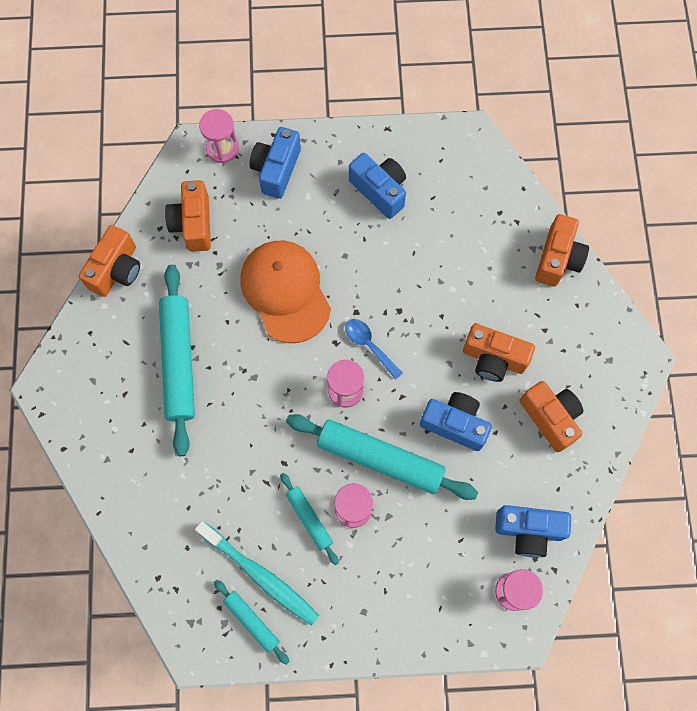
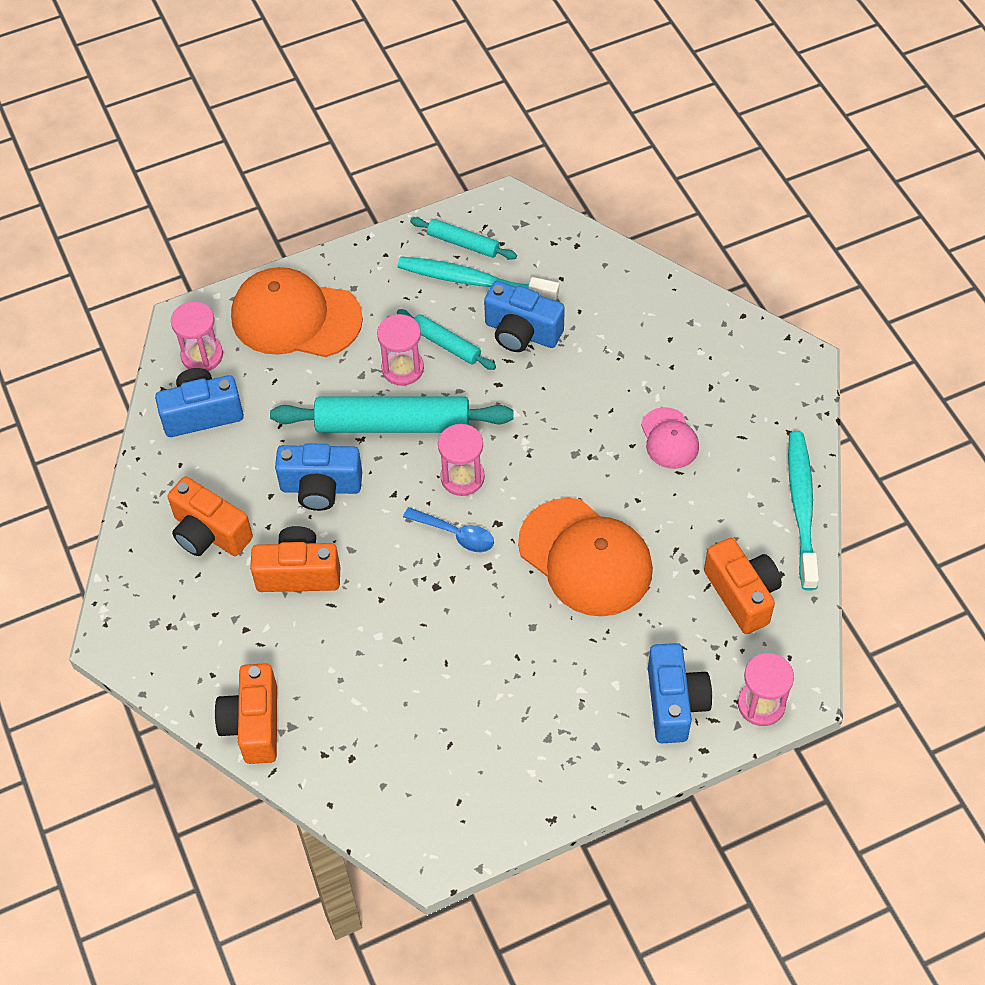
camera: 160 degrees right, 15 degrees down
(116, 270) = (801, 508): orange camera -> turquoise toothbrush
(179, 362) = (669, 438): turquoise rolling pin -> pink cap
(380, 190) = (524, 727): blue camera -> blue camera (521, 332)
(423, 599) = (295, 317): none -> orange cap

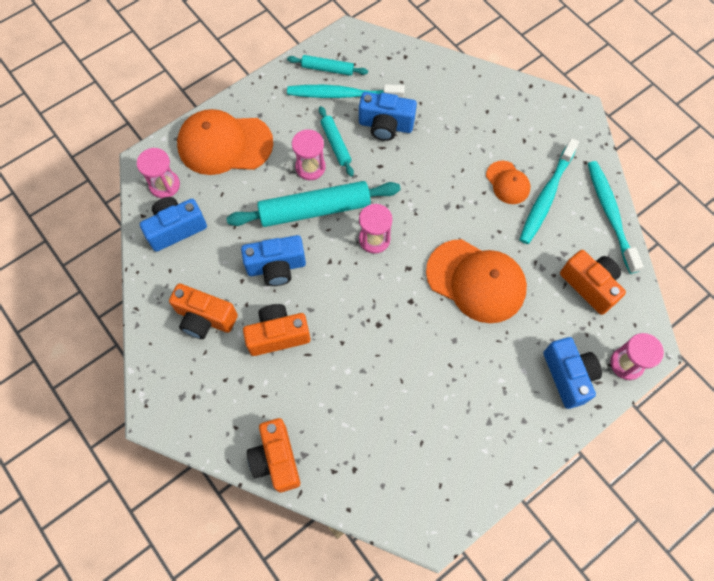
camera: 15 degrees left, 10 degrees up
(446, 344) = (336, 144): turquoise rolling pin -> turquoise rolling pin turned 45 degrees clockwise
(455, 534) = (381, 282): blue spoon -> none
(669, 438) = (507, 182): pink cap -> orange cap
(718, 467) = (546, 196): none -> turquoise toothbrush

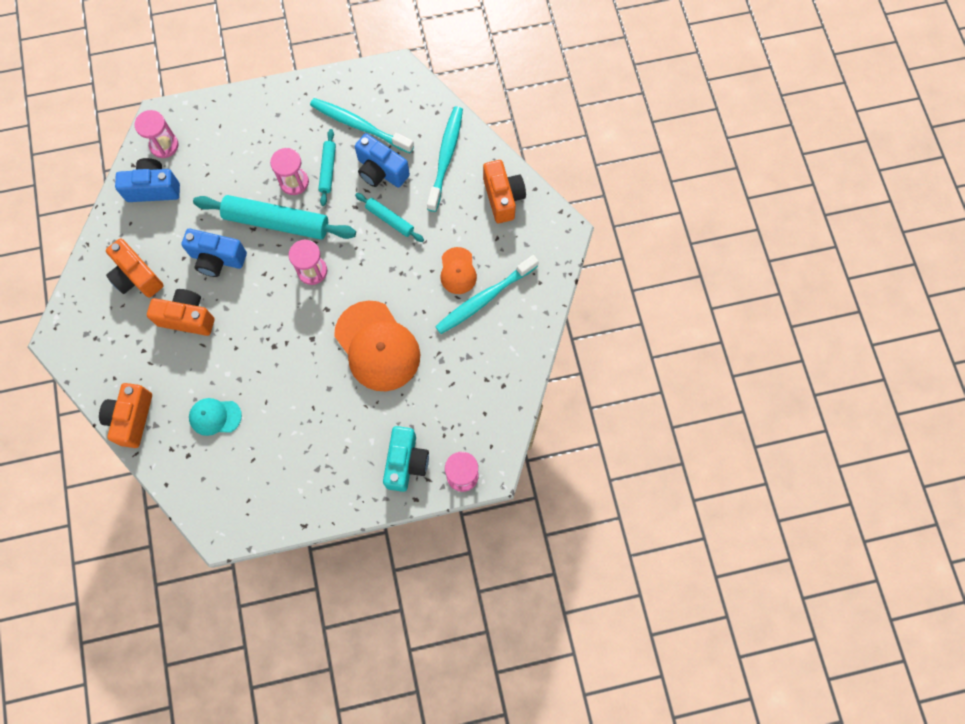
camera: 25 degrees right, 5 degrees up
(224, 144) = (233, 129): orange cap -> none
(327, 69) = (360, 95): turquoise rolling pin -> turquoise rolling pin (390, 219)
(360, 418) = (215, 417): none -> turquoise cap
(568, 376) = (406, 462): blue camera -> turquoise camera
(590, 285) = (473, 395): orange camera -> orange camera (503, 197)
(610, 214) = (531, 340): turquoise toothbrush -> turquoise toothbrush (446, 157)

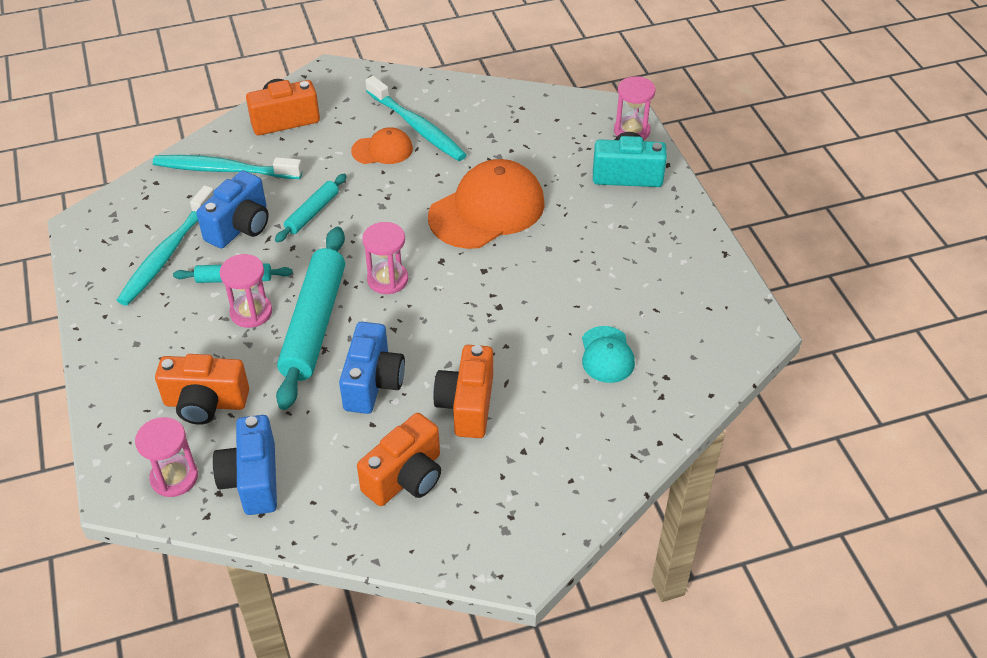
camera: 95 degrees left, 25 degrees down
(132, 418) = (627, 448): orange camera -> orange camera (205, 403)

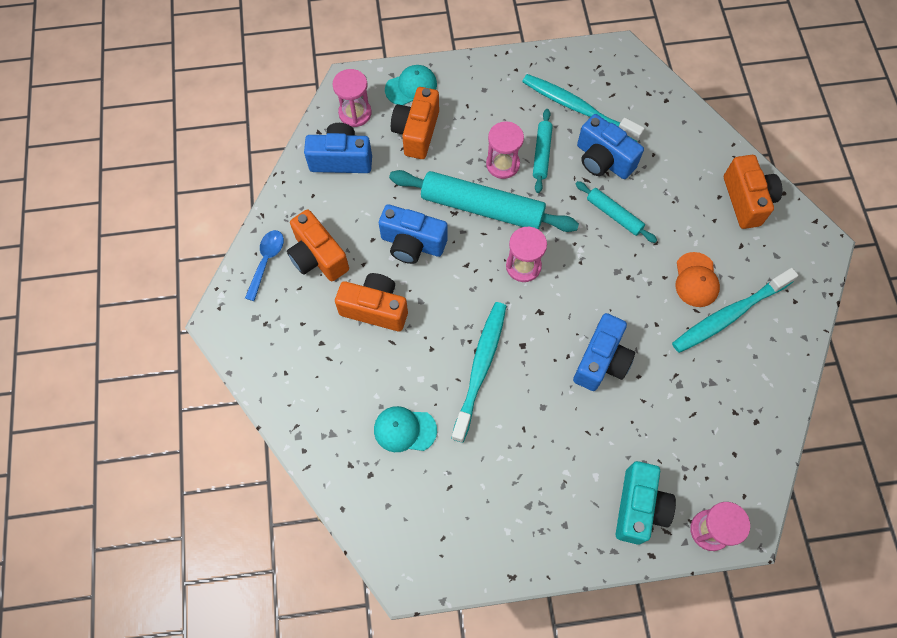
camera: 100 degrees right, 20 degrees up
(130, 420) = (411, 87): none -> turquoise cap
(224, 170) = (678, 150): turquoise toothbrush -> turquoise toothbrush (480, 368)
(421, 535) = (266, 261): none -> blue spoon
(487, 210) = (601, 361): orange cap -> blue camera

